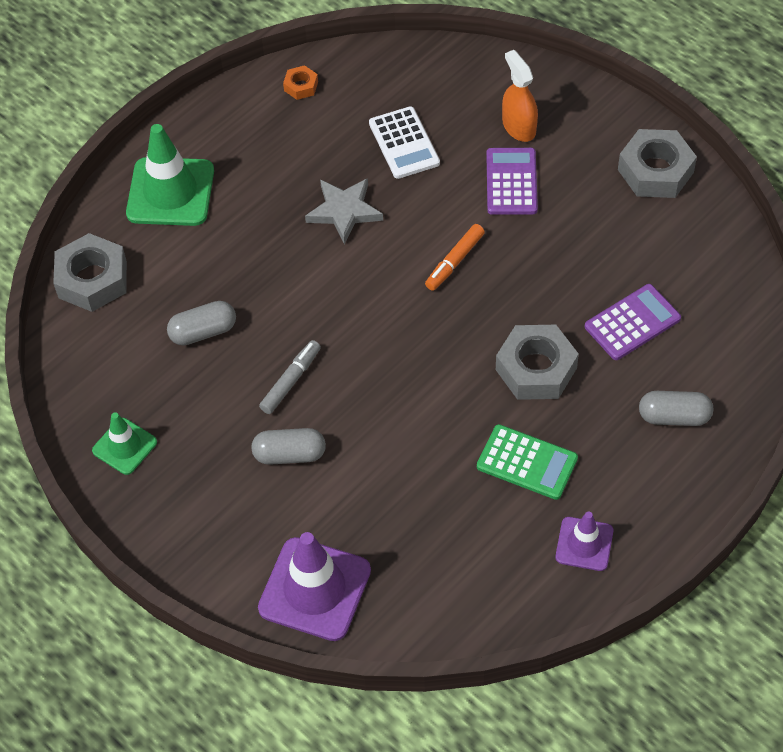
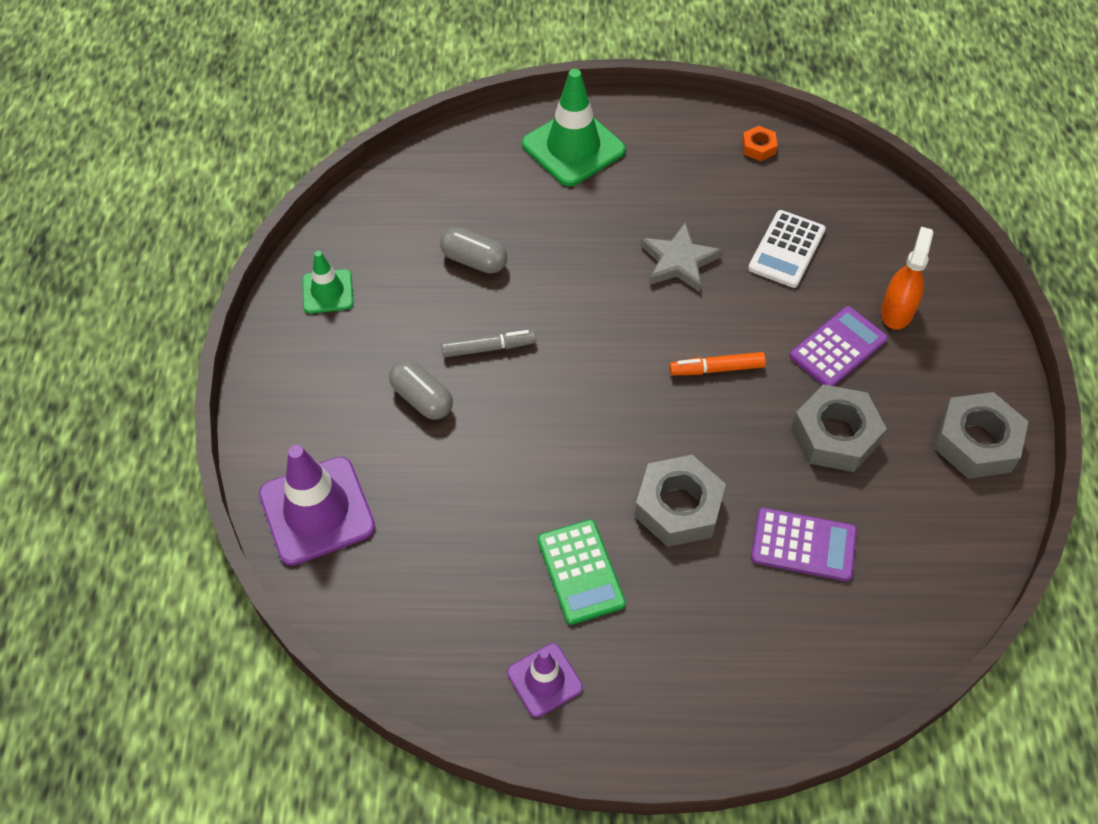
camera: 45 degrees right, 0 degrees up
(92, 279) = (449, 163): grey nut -> grey nut (835, 435)
(674, 417) = (744, 653): grey capsule -> none

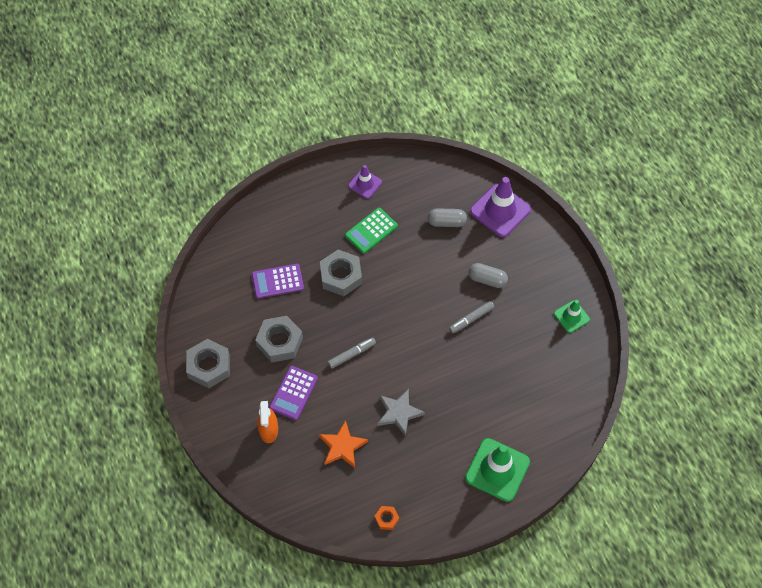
camera: 155 degrees right, 5 degrees up
(474, 260) = (508, 367): grey capsule -> grey capsule (446, 222)
(580, 572) = (371, 231): green calculator -> green calculator turned 90 degrees counterclockwise
(716, 369) = (352, 354): orange marker -> grey marker
(786, 249) = (342, 446): white calculator -> orange star

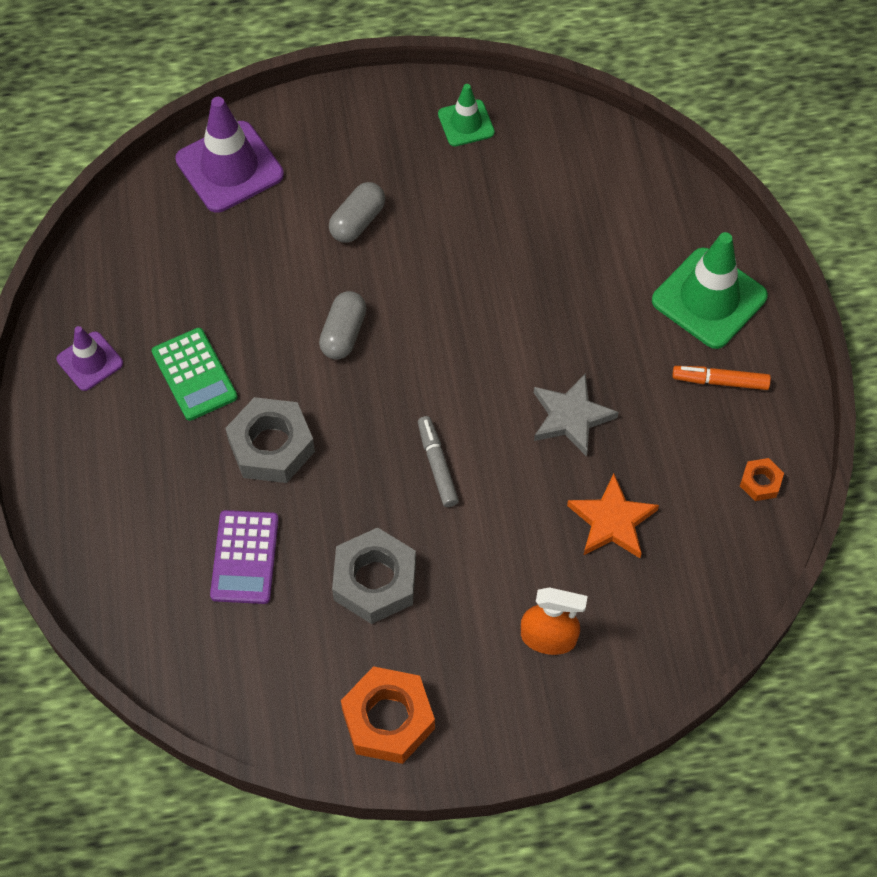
camera: 75 degrees left, 0 degrees up
(209, 366) = (388, 719): grey nut -> orange nut
(293, 393) = (486, 579): purple calculator -> none
(444, 486) = (720, 381): none -> orange marker
(446, 222) = (222, 252): grey capsule -> grey capsule (343, 334)
(471, 319) = (425, 264): grey marker -> none

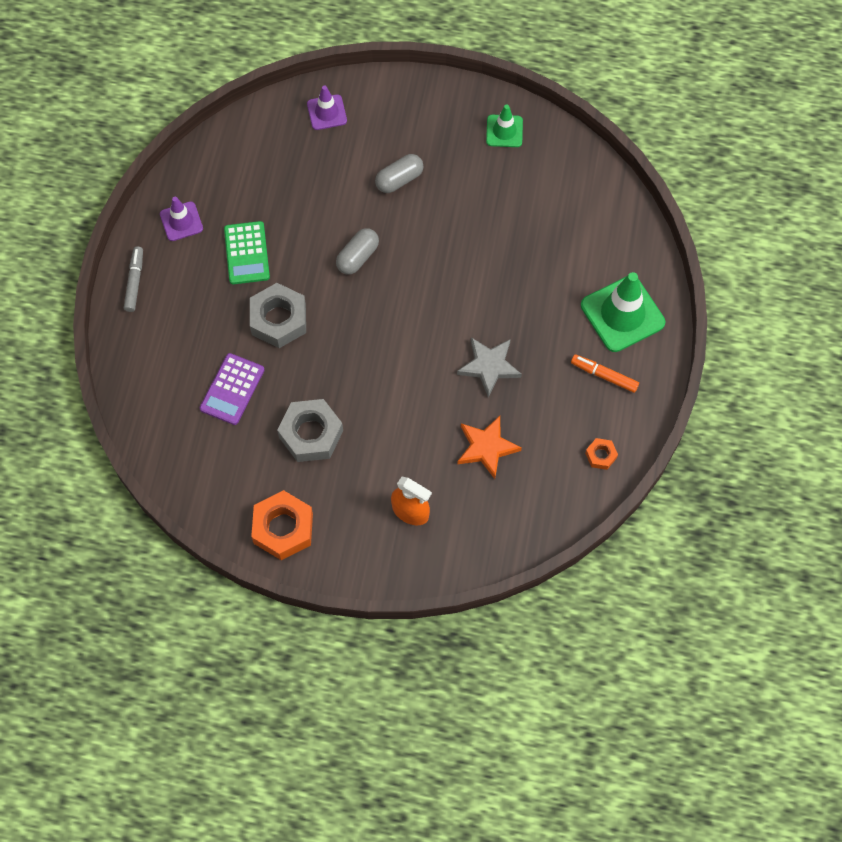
camera: 20 degrees right, 5 degrees up
(229, 167) = (327, 112): purple traffic cone -> purple traffic cone, size x0.57
(437, 465) = (384, 369): grey marker -> grey marker (134, 282)

